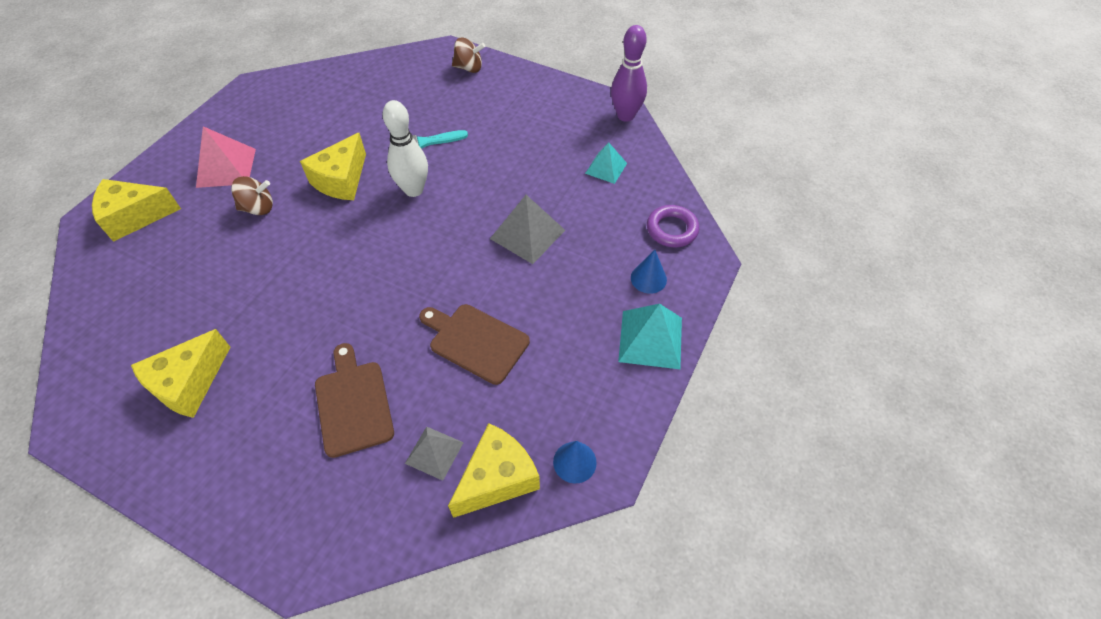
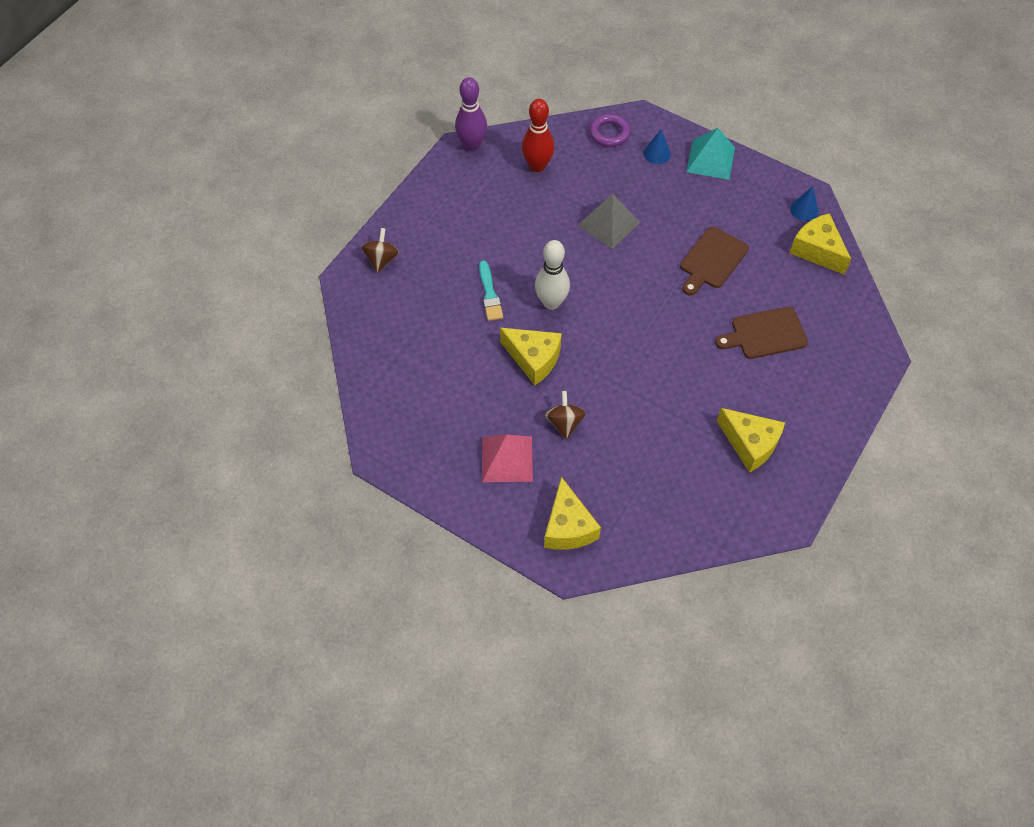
camera: 85 degrees left, 5 degrees up
(434, 452) = (801, 285): grey pyramid -> none
(606, 168) = (537, 166): turquoise pyramid -> red bowling pin

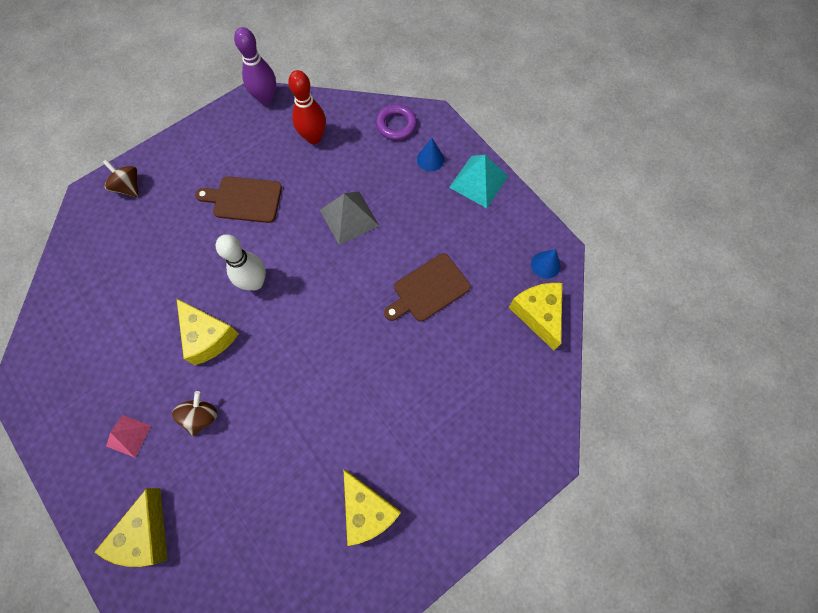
camera: 20 degrees right, 10 degrees up
(381, 259) = (128, 187): brown spinning top -> brown spinning top turned 75 degrees counterclockwise
(490, 294) = (204, 254): turquoise brush -> none
(507, 459) = (128, 436): pink pyramid -> pink pyramid, size x0.64
(765, 334) = (442, 389): brown cutting board -> brown cutting board (244, 199)

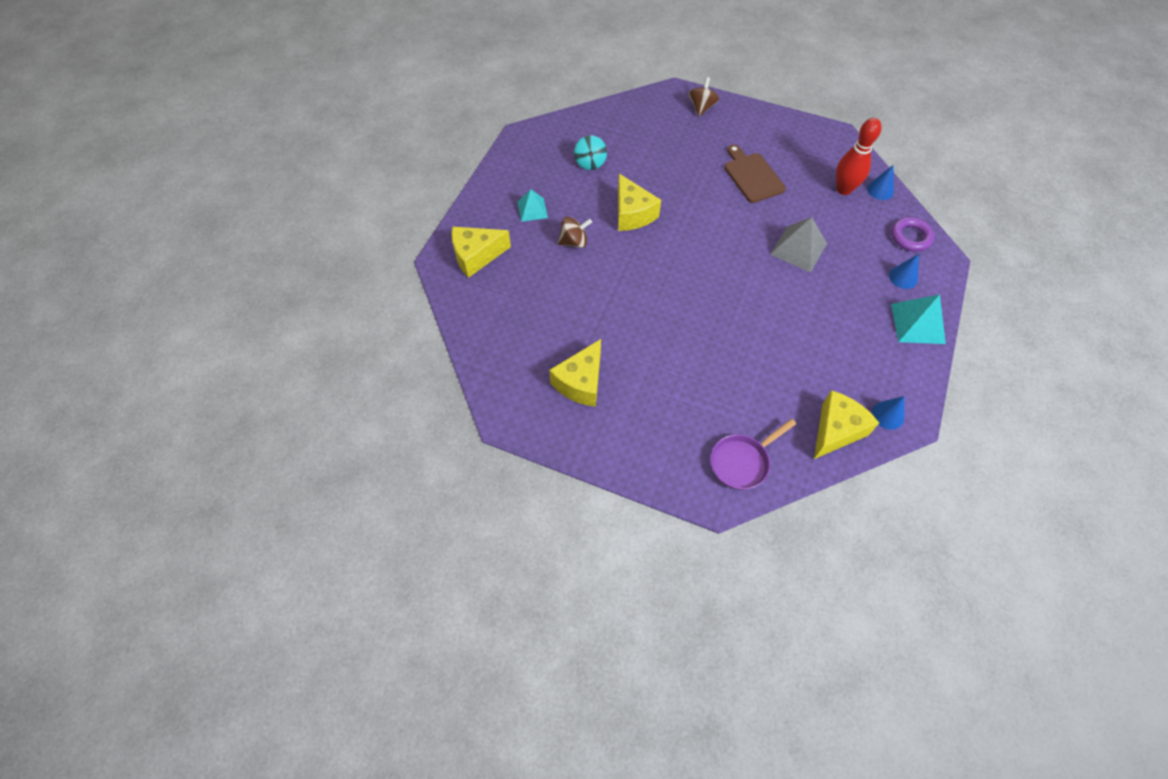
camera: 60 degrees right, 10 degrees down
(113, 337) = (590, 163): none -> turquoise spinning top
(128, 436) = (532, 209): pink pyramid -> turquoise pyramid
(208, 336) = (632, 214): yellow cheese -> yellow cheese turned 45 degrees counterclockwise
(255, 282) = (694, 218): white bowling pin -> none
(266, 99) = (846, 143): purple bowling pin -> none
(334, 111) = (880, 190): none -> blue cone
(428, 289) = (786, 335): brown cutting board -> none
(526, 411) = (742, 462): none -> purple pan

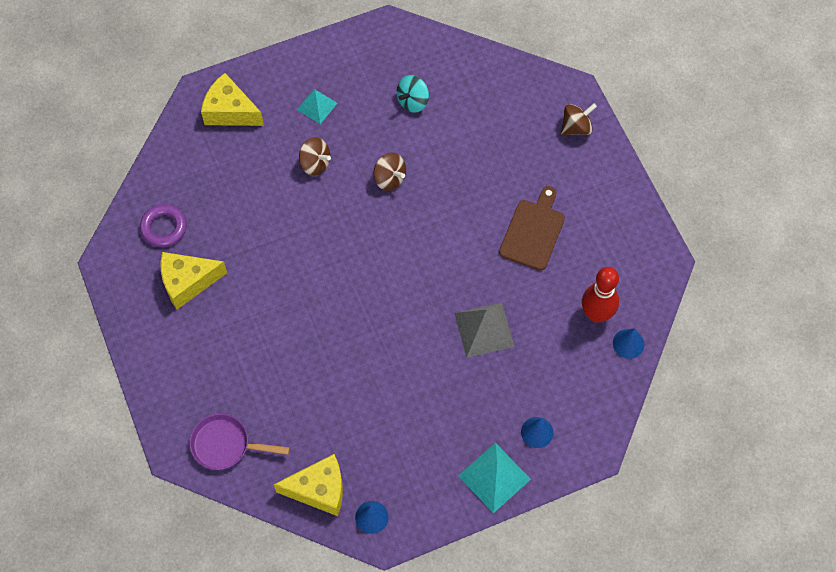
camera: 45 degrees right, 5 degrees up
(632, 214) = (389, 179): yellow cheese -> brown spinning top
(910, 237) = (593, 406): purple ring -> purple ring (164, 228)

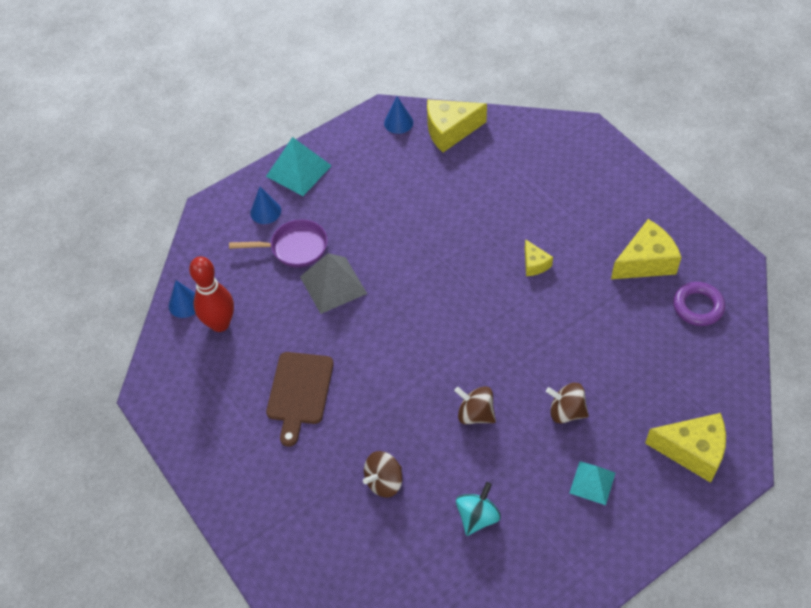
camera: 170 degrees right, 10 degrees down
(225, 445) = (544, 144): purple pan -> purple pan (294, 248)
(289, 305) = (534, 264): none -> yellow cheese
(576, 127) = (267, 530): brown spinning top -> brown spinning top (384, 482)

